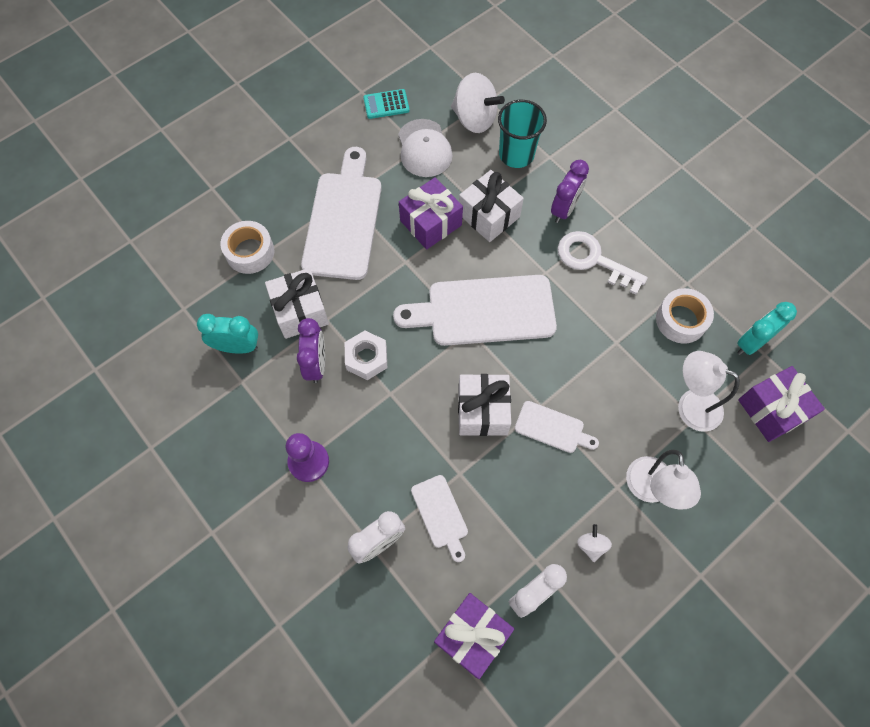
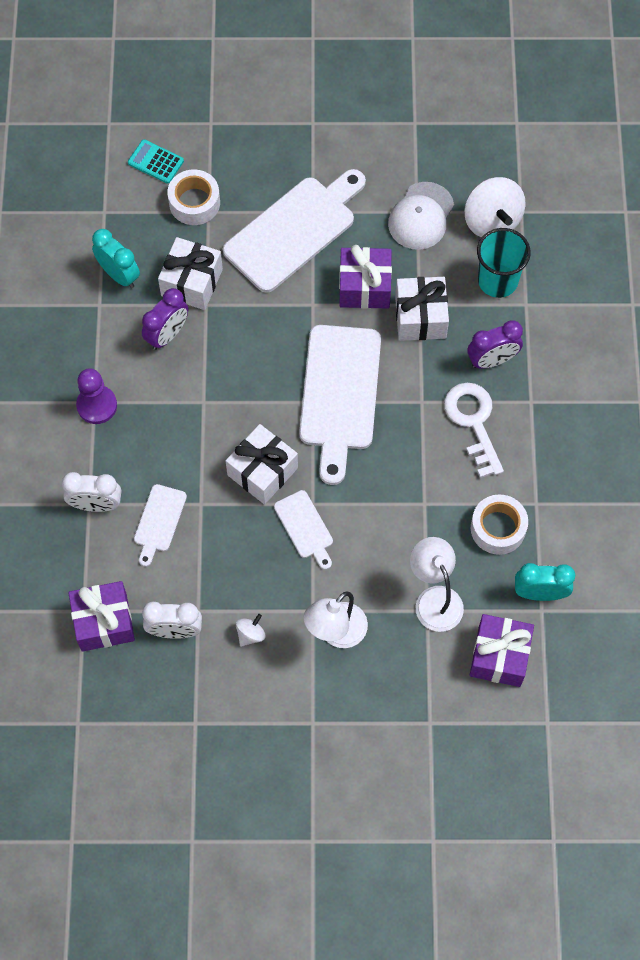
camera: 40 degrees right, 0 degrees up
(366, 358) = (210, 360): white nut -> none
(386, 104) = (425, 151): turquoise calculator -> turquoise calculator (156, 162)
(484, 311) = (339, 394): white cutting board -> white cutting board turned 120 degrees counterclockwise

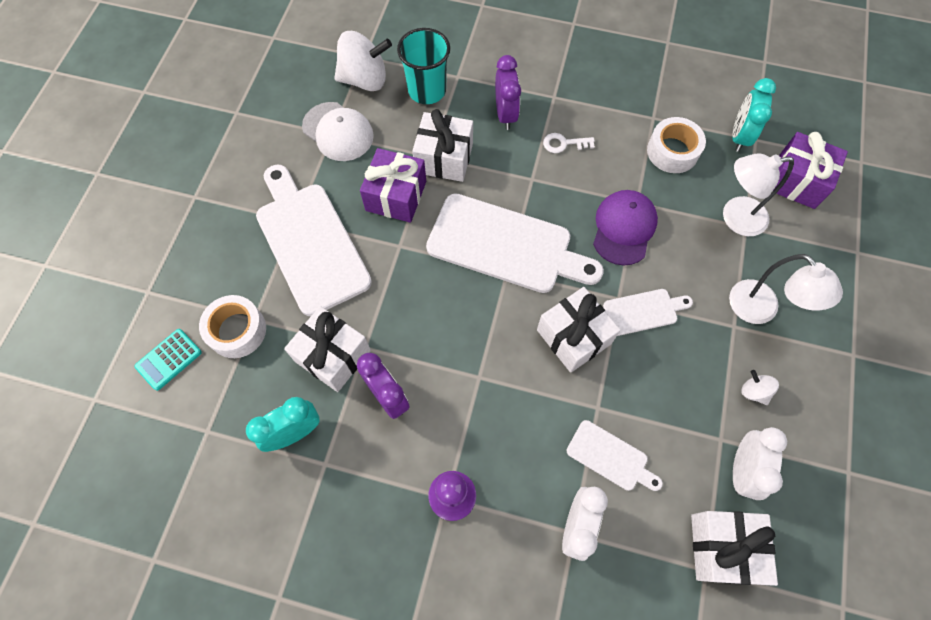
camera: 75 degrees left, 0 degrees up
(104, 622) = (723, 548): purple gift -> white gift
(390, 496) = (624, 228): none -> purple cap
(473, 423) = (564, 144): white key -> white key, size x0.53

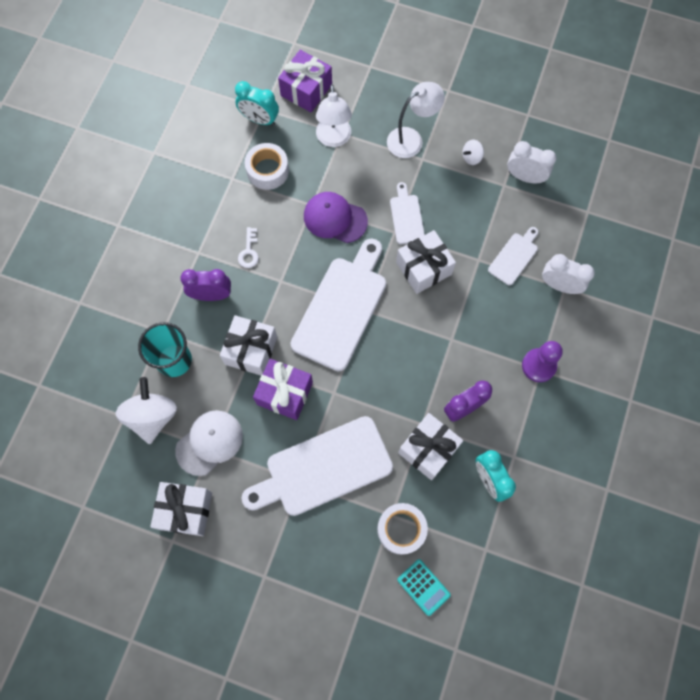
camera: 85 degrees left, 5 degrees up
(723, 548) = (574, 199): white gift -> white gift (185, 510)

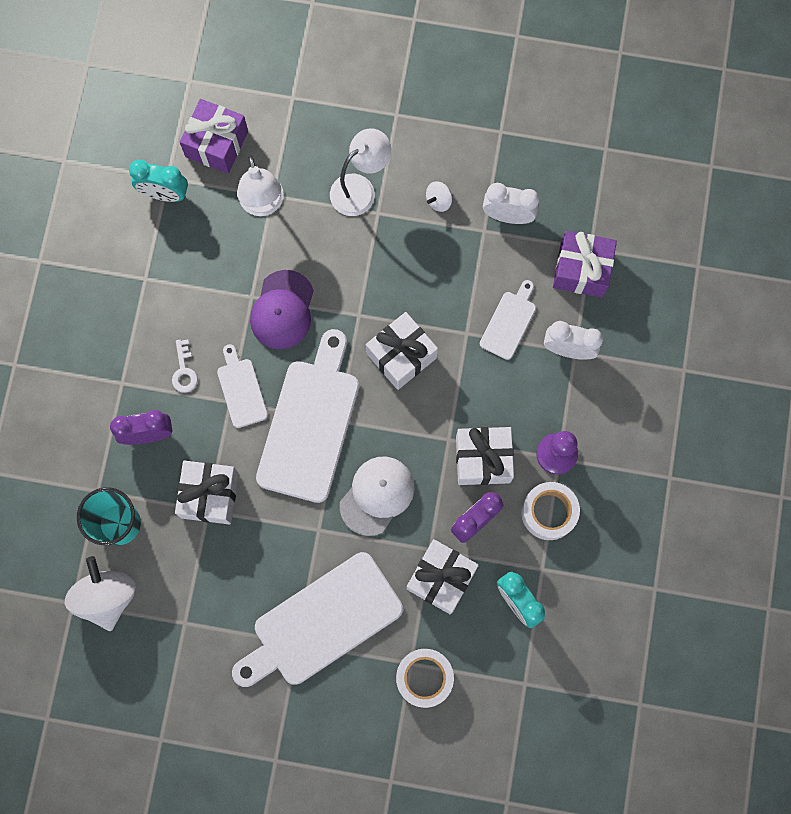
camera: 10 degrees left, 5 degrees up
(185, 510) = (169, 701): white gift -> white gift (483, 459)
(209, 442) = (181, 616): white cap -> white cap (377, 495)
(267, 170) = (187, 261): white tape -> white tape (549, 512)
(284, 393) = (260, 541): purple gift -> purple gift (581, 270)
(335, 218) = (282, 310): purple cap -> purple cap turned 90 degrees counterclockwise
(406, 217) = (370, 293): white cutting board -> white cutting board (241, 390)
(423, 587) = (460, 739): turquoise calculator -> none

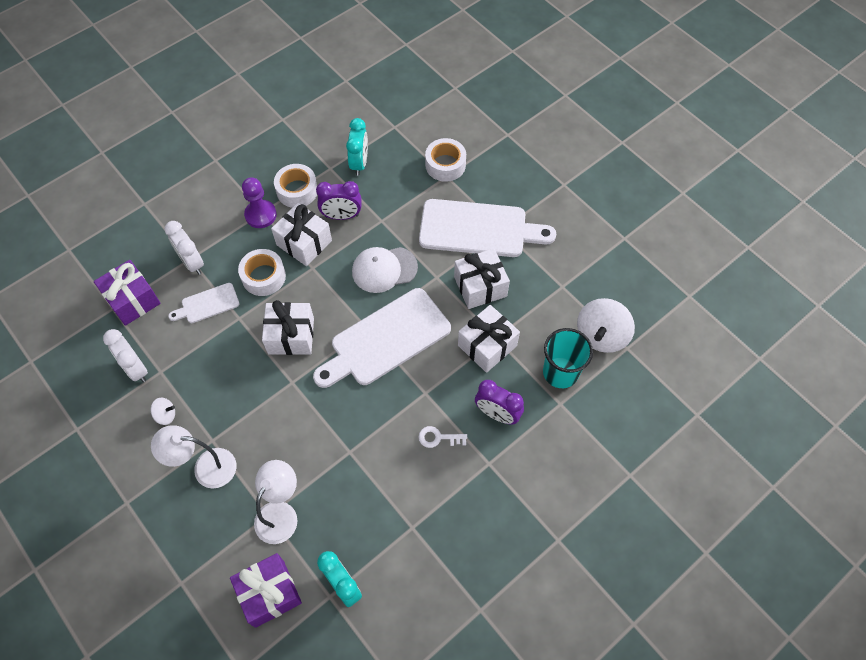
camera: 140 degrees left, 15 degrees down
(184, 370) = (438, 438): white key -> white key turned 120 degrees counterclockwise
(241, 390) = (411, 395): white cutting board -> none
(282, 310) = (337, 425): purple cap -> none
(441, 578) = (389, 202): white gift -> white gift (480, 286)
(485, 391) = (263, 277): none -> white tape

